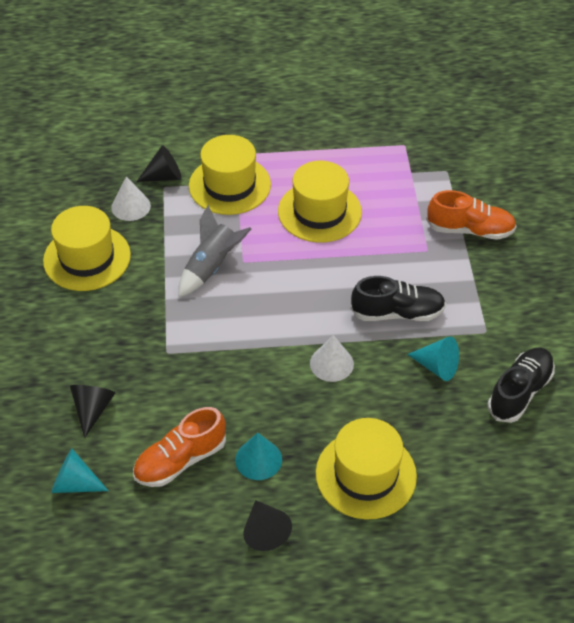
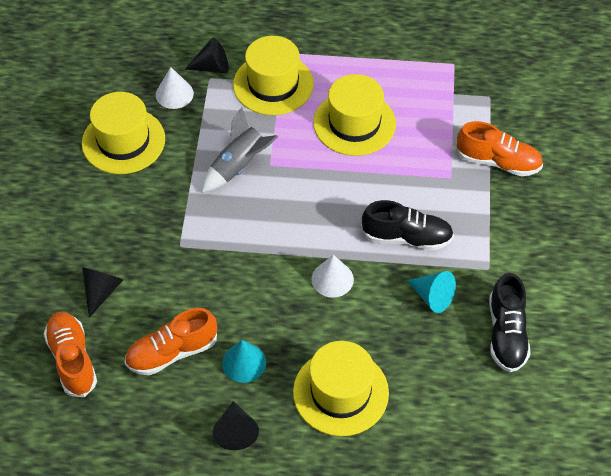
camera: 10 degrees right, 5 degrees up
(75, 483) = (72, 360): turquoise cone -> orange shoe
(519, 392) = (506, 334): black shoe -> black shoe turned 135 degrees clockwise

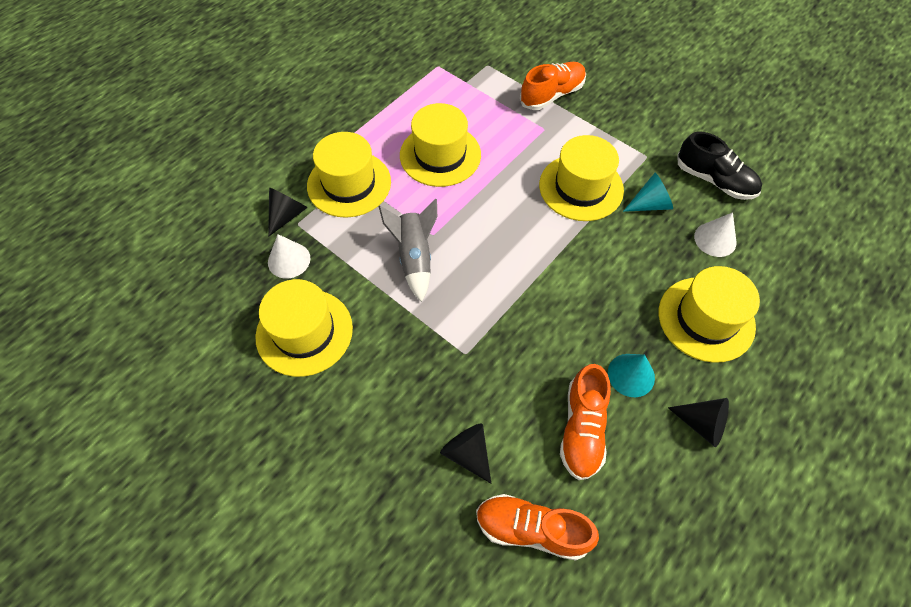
camera: 55 degrees left, 5 degrees up
(332, 279) = (586, 259): white cone -> white cone (715, 239)
(406, 237) = (581, 187): black shoe -> yellow hat

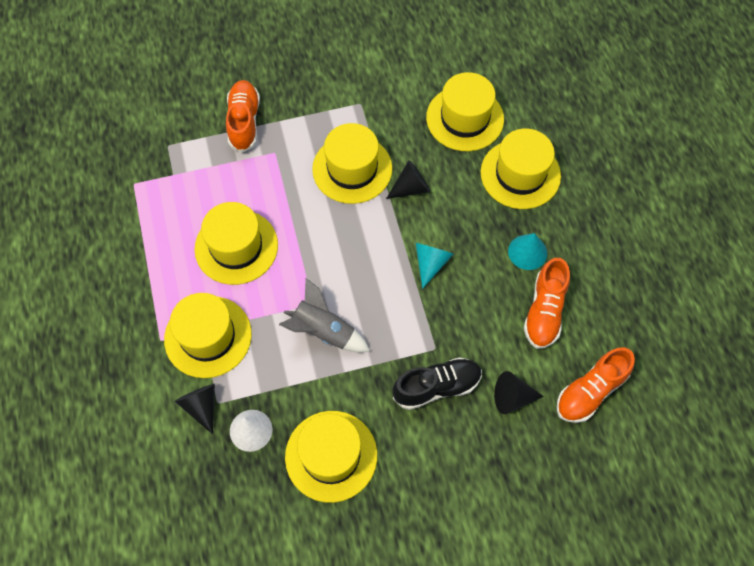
camera: 55 degrees left, 5 degrees up
(582, 429) = (544, 311): orange shoe -> orange shoe turned 60 degrees clockwise
(650, 204) = (404, 135): turquoise cone -> turquoise cone (431, 263)
(702, 424) = (590, 236): black cone -> black cone (411, 188)
(714, 180) = (417, 78): black shoe -> black shoe (436, 387)
(715, 239) = (465, 118): white cone -> yellow hat

